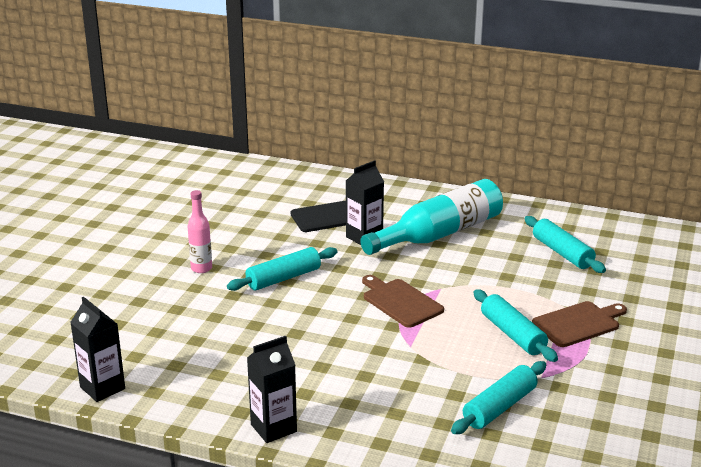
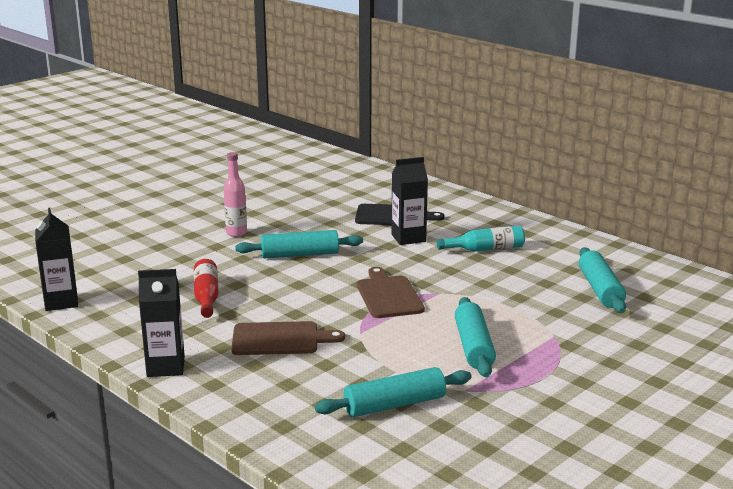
camera: 25 degrees right, 5 degrees down
(240, 345) = (206, 297): none -> red bottle
(439, 234) = (485, 249): turquoise bottle -> turquoise bottle, size x0.50
(578, 323) = (554, 353): brown cutting board -> brown cutting board (280, 339)

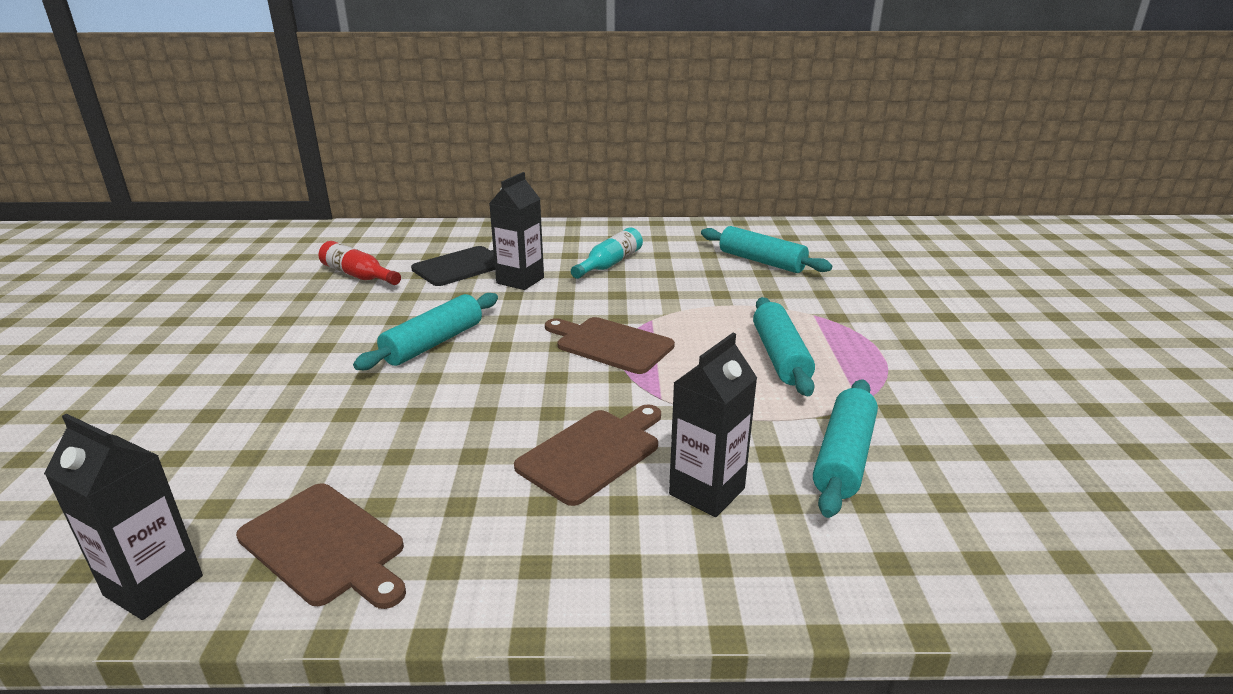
camera: 45 degrees left, 5 degrees up
(126, 318) = (325, 545): none -> brown cutting board
(166, 367) = (517, 584): black carton -> black carton (707, 491)
(206, 297) = (401, 448): red bottle -> red bottle (358, 275)
(236, 233) = (304, 351): pink bottle -> none
(473, 347) = (780, 356): turquoise rolling pin -> turquoise rolling pin turned 45 degrees clockwise

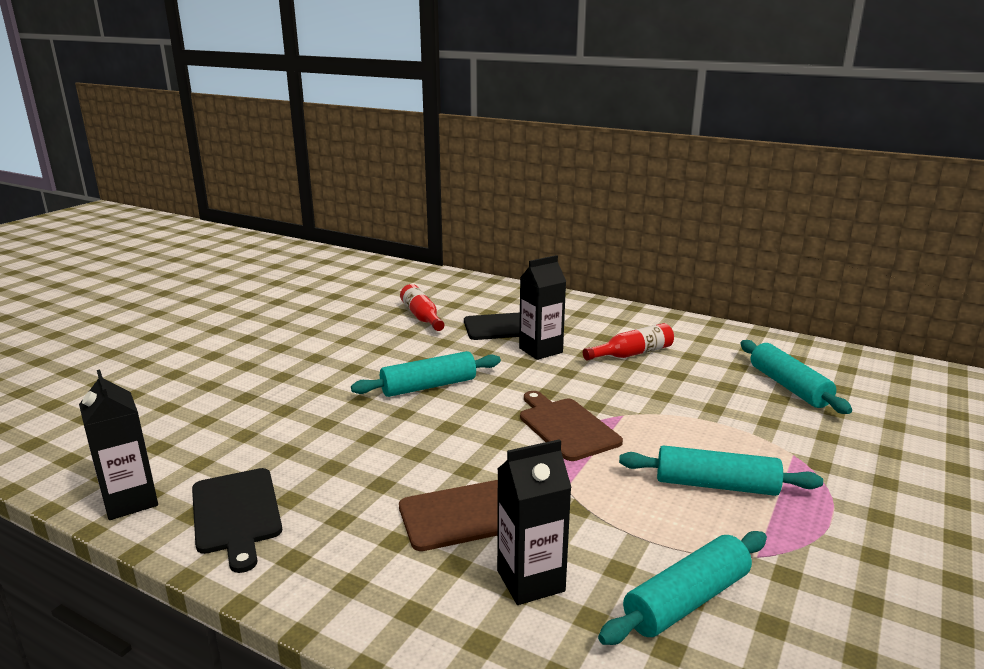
camera: 30 degrees right, 5 degrees down
(325, 545) = (236, 513): brown cutting board -> black cutting board
(610, 264) = (632, 354): turquoise bottle -> red bottle
(780, 356) = (716, 485): turquoise rolling pin -> turquoise rolling pin turned 75 degrees clockwise

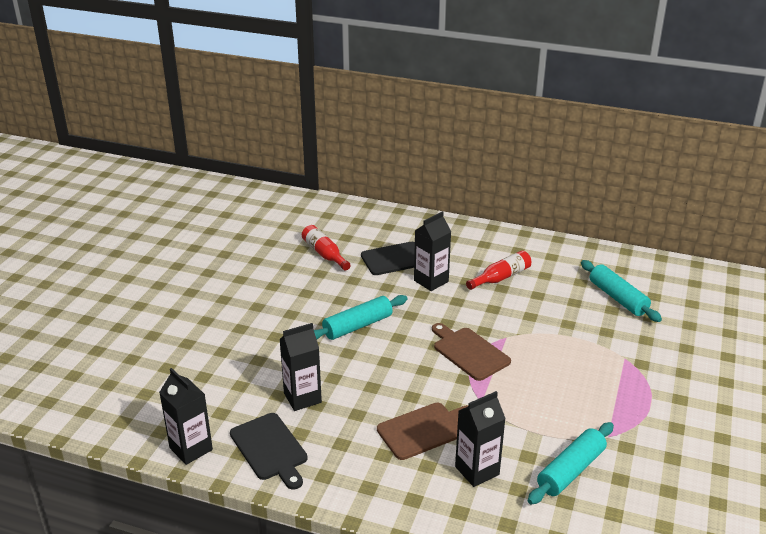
camera: 10 degrees left, 10 degrees up
(316, 456) = (302, 398): none -> black carton
(716, 485) = (577, 388): turquoise rolling pin -> none

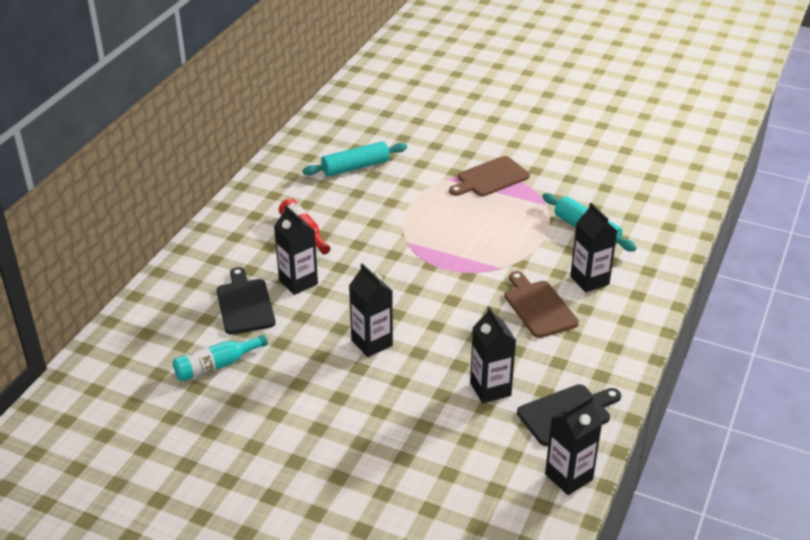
camera: 85 degrees left, 5 degrees up
(324, 254) = (216, 365): red bottle -> turquoise bottle
(357, 326) = (372, 343): turquoise rolling pin -> black carton
(469, 352) = (427, 268): brown cutting board -> brown cutting board (490, 178)

